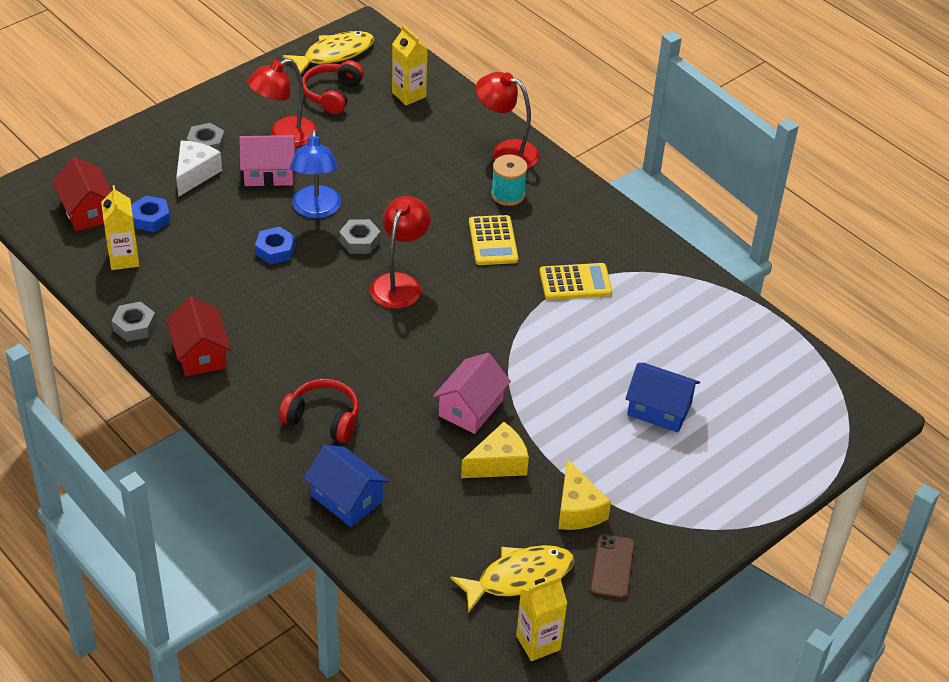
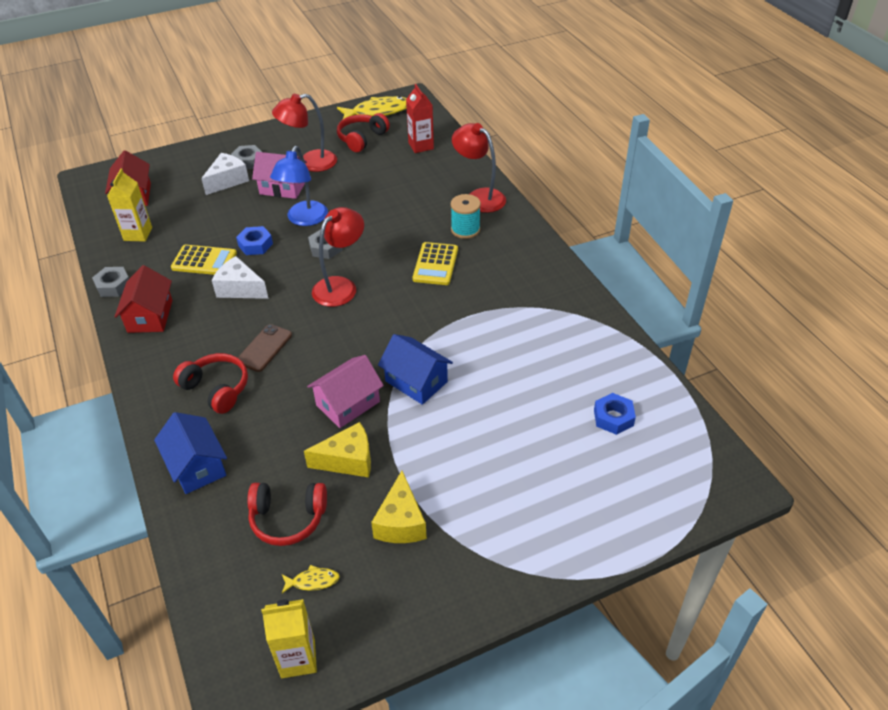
camera: 20 degrees right, 0 degrees up
(151, 218) = (176, 207): blue nut -> blue nut (613, 418)
(286, 305) = (240, 289): none -> white cheese
(409, 95) = (421, 146): yellow carton -> red carton
(466, 529) = (288, 519): none -> red headphones
(519, 577) = (313, 581): yellow fish -> yellow fish, size x0.45
(575, 282) = (491, 309): yellow calculator -> yellow calculator (204, 261)
(612, 567) = (409, 591): brown phone -> brown phone (264, 348)
(659, 409) = (521, 438): blue house -> blue house (416, 381)

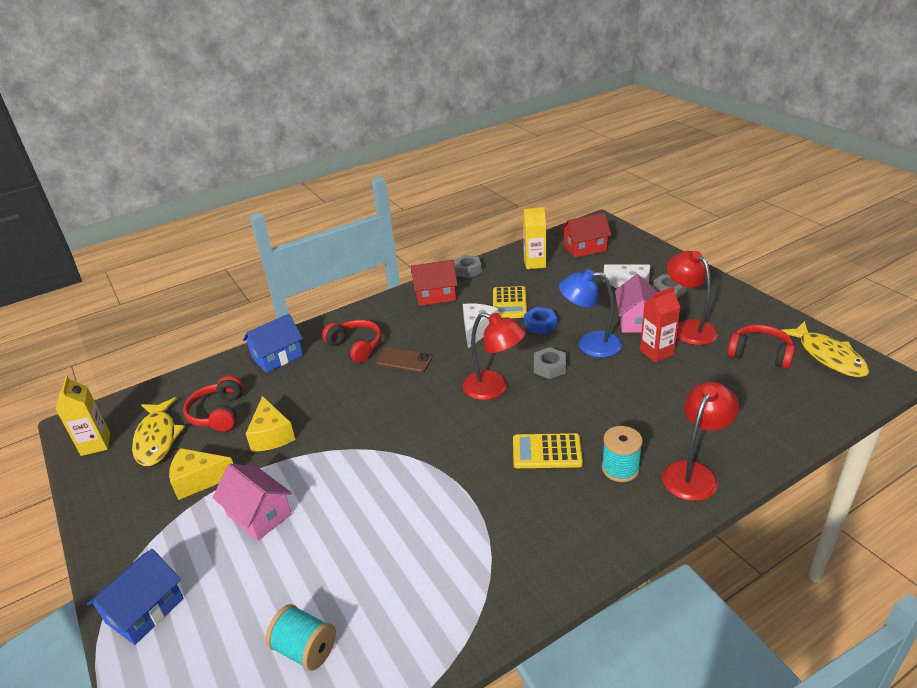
camera: 85 degrees right, 10 degrees down
(217, 389) = (356, 347): red headphones -> red headphones turned 75 degrees counterclockwise
(313, 581) = (157, 438): yellow fish -> yellow fish, size x2.20
(348, 403) = (337, 423): pink house -> pink house (259, 514)
(416, 381) = (364, 464): blue house -> blue house (145, 610)
(421, 146) = (777, 404): red carton -> red carton (656, 352)
(613, 418) = (305, 649): blue nut -> turquoise spool

